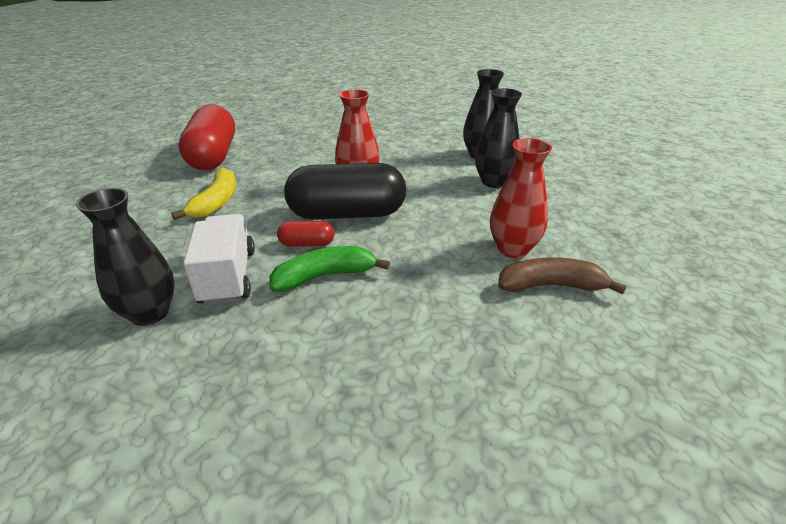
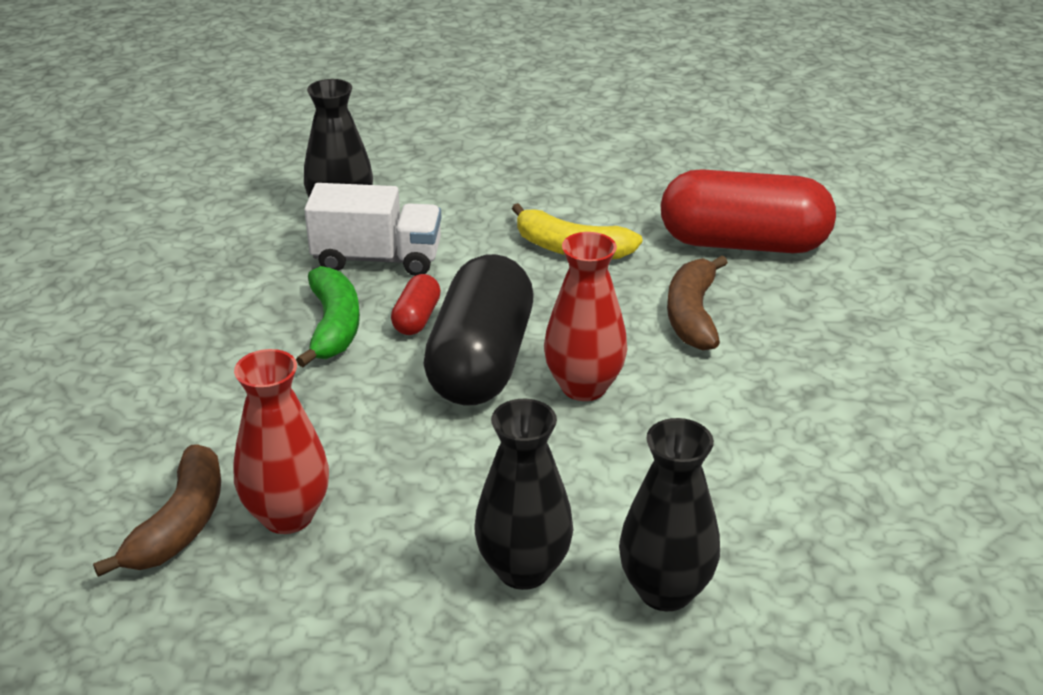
camera: 105 degrees right, 0 degrees up
(286, 163) = (692, 315): none -> brown banana

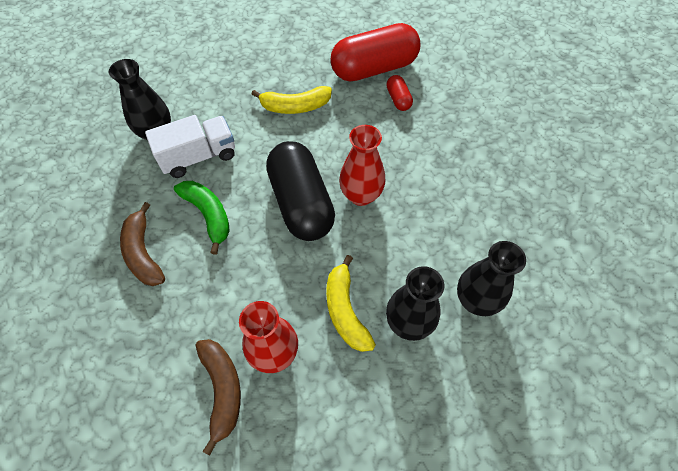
camera: 30 degrees left, 25 degrees up
(416, 318) = (249, 189): red capsule -> red capsule (398, 99)
(436, 512) = (345, 310): none -> yellow banana
(692, 315) = (380, 125): brown banana -> brown banana (143, 253)

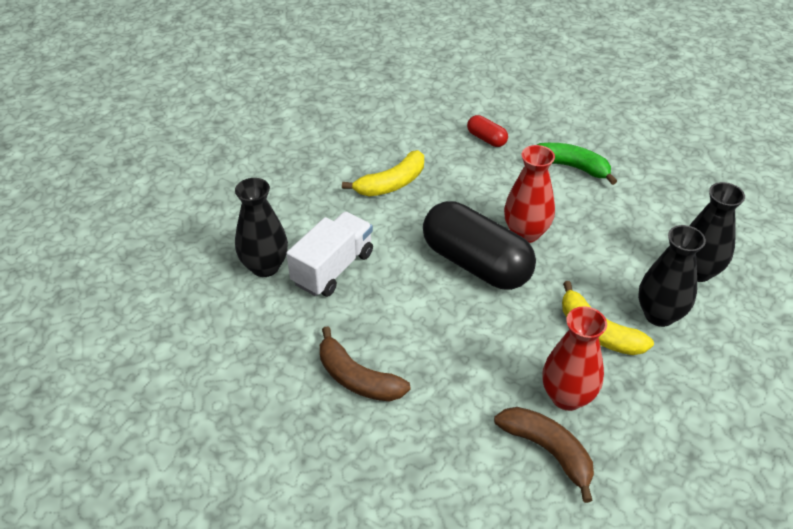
camera: 30 degrees left, 15 degrees down
(208, 215) = (393, 314): green banana -> green banana (570, 167)
(374, 68) = (439, 121): red capsule -> none

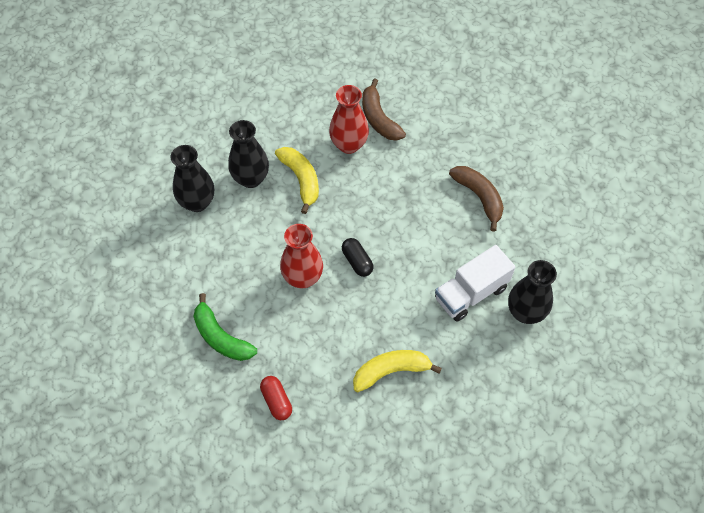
camera: 160 degrees left, 15 degrees up
(476, 263) = (357, 261): black capsule -> black capsule, size x0.44

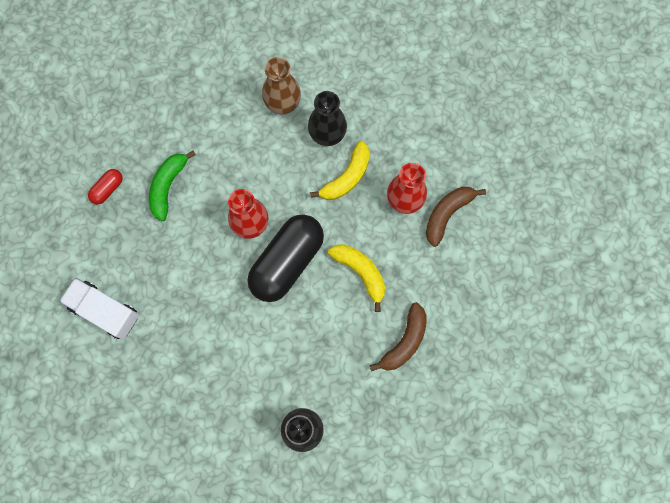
camera: 65 degrees right, 15 degrees up
(197, 202) = (283, 104): black vase -> brown vase
(276, 401) = (132, 256): red capsule -> red capsule (108, 189)
(357, 261) = (287, 262): black capsule -> black capsule, size x2.30
(391, 371) = (196, 336): yellow banana -> yellow banana (361, 272)
(471, 293) = (300, 373): white truck -> white truck (105, 311)

